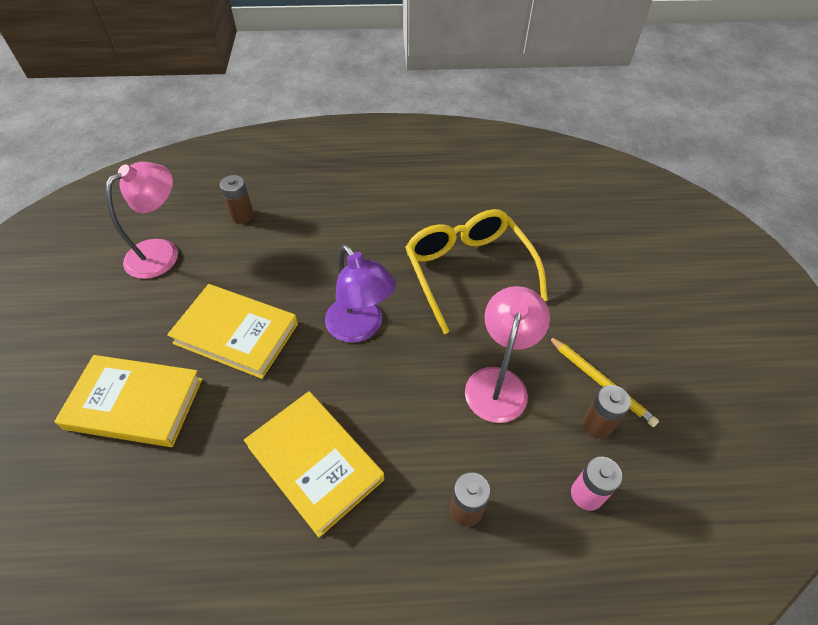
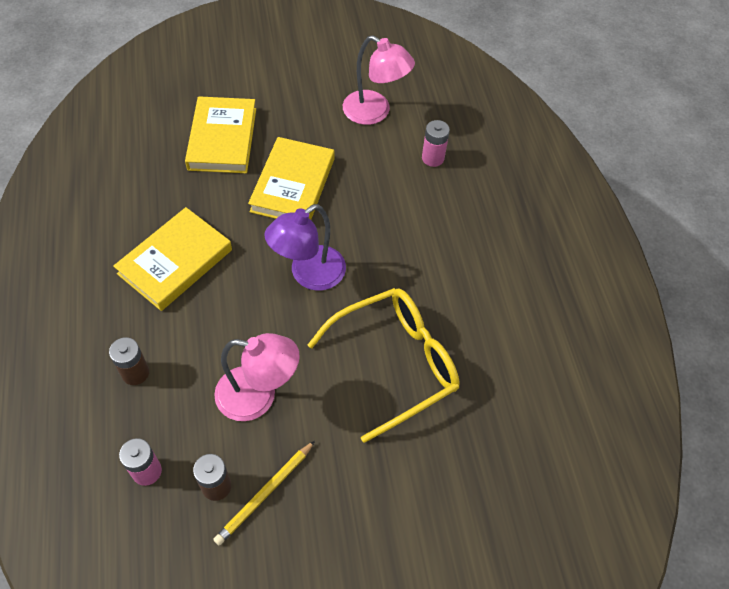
camera: 80 degrees right, 5 degrees up
(242, 216) = (433, 158): brown battery -> pink battery

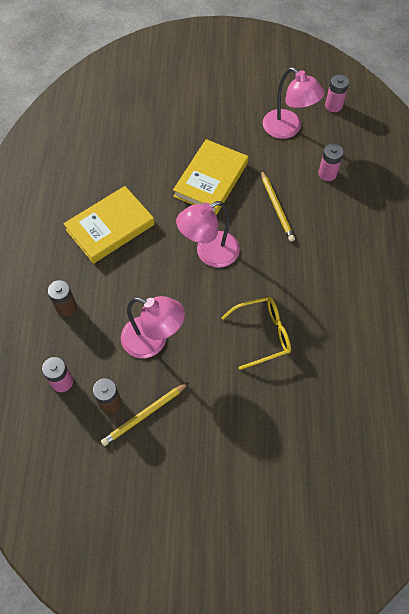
camera: 15 degrees right, 5 degrees up
(222, 139) = (163, 134): yellow book -> none
(309, 275) = (209, 253): purple lamp -> pink lamp
(380, 206) = (277, 207): none -> yellow pencil
(395, 363) = (263, 334): yellow glasses -> yellow glasses, size x0.64
(423, 78) = (333, 105): none -> pink battery

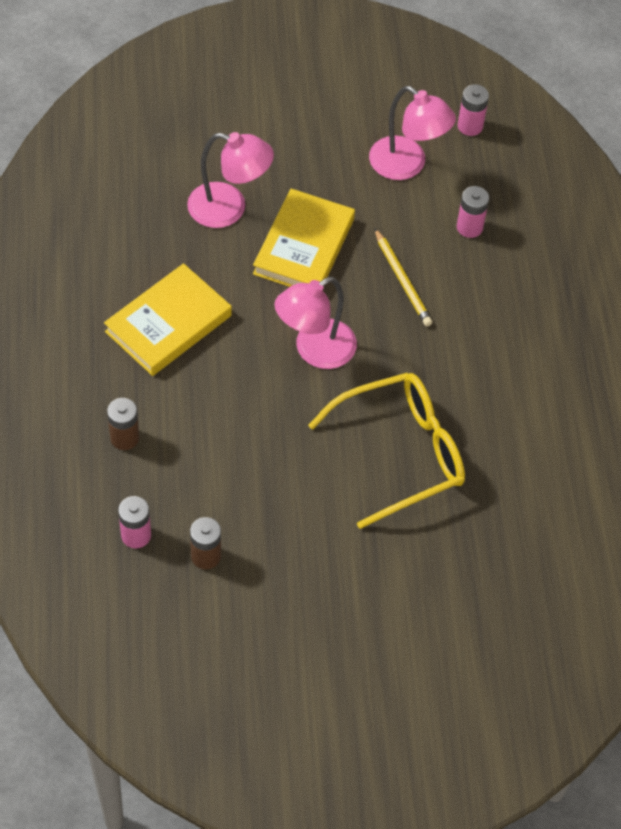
camera: 10 degrees left, 5 degrees down
(145, 415) = (255, 568): yellow pencil -> none
(153, 341) = (252, 473): pink lamp -> pink lamp (229, 209)
(263, 334) = (401, 453): yellow glasses -> yellow glasses, size x1.57

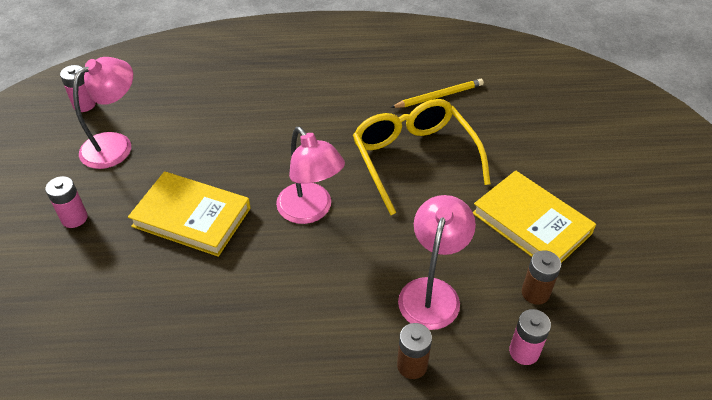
camera: 85 degrees left, 10 degrees down
(168, 324) = (271, 328): yellow book -> yellow book (531, 223)
(229, 209) = (132, 276): pink lamp -> pink lamp (432, 292)
(402, 280) = (240, 152): yellow pencil -> yellow pencil (439, 96)
(469, 227) = (192, 110): pink battery -> pink battery (74, 218)

